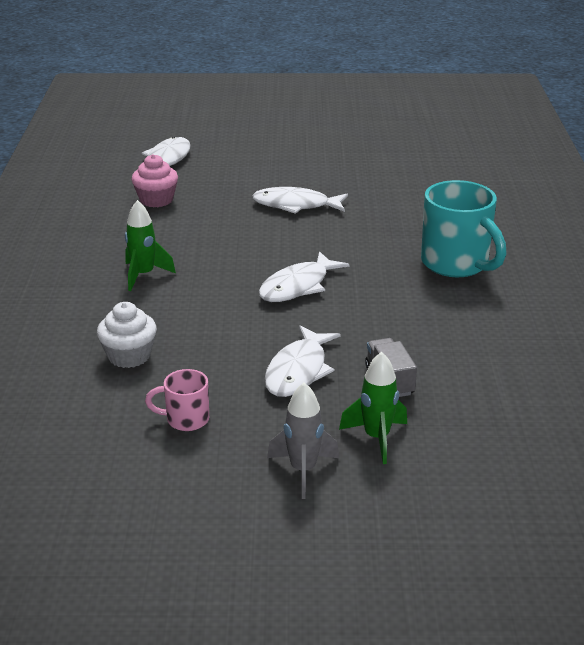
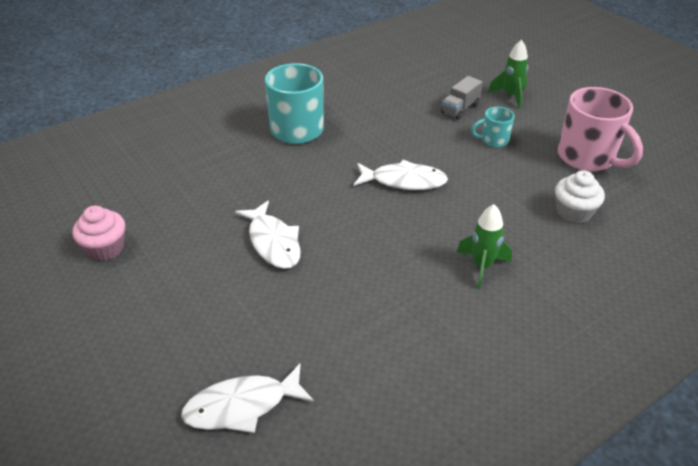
camera: 125 degrees left, 10 degrees up
(156, 200) = (349, 347): pink cupcake -> pink cupcake (105, 248)
(186, 419) = (587, 158): pink mug -> pink mug, size x1.98
(298, 371) = (493, 140): white fish -> turquoise mug
(303, 470) = (563, 106): grey rocket -> none

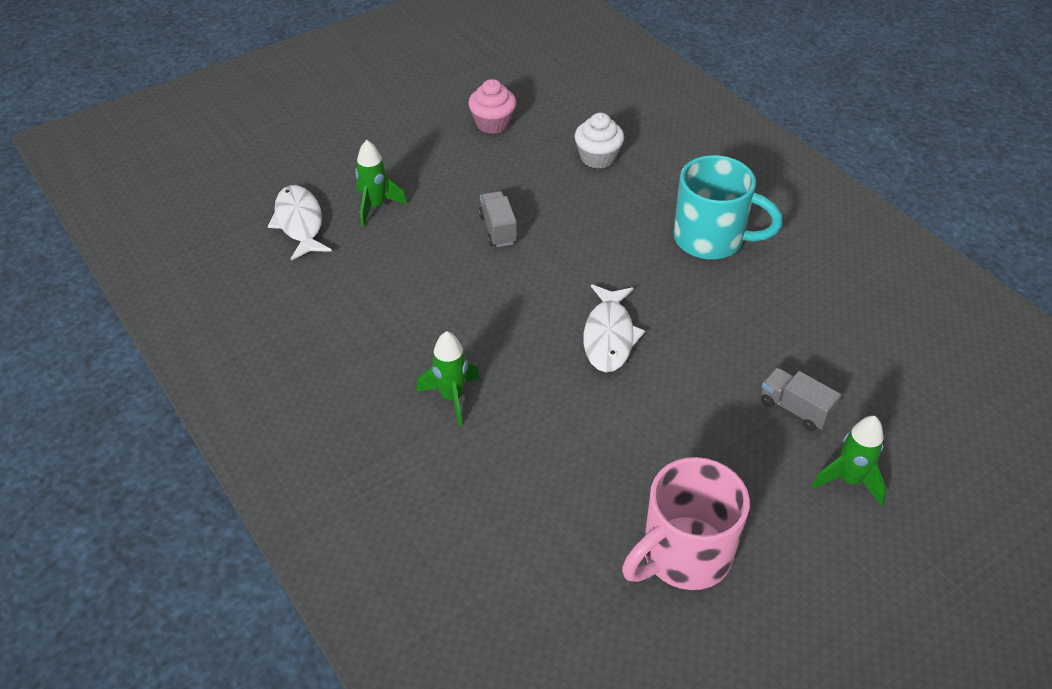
camera: 90 degrees right, 5 degrees up
(224, 336) = (375, 206): none -> green rocket
(273, 242) = (498, 229): white fish -> grey truck
(493, 140) = (715, 440): turquoise mug -> none
(573, 212) = (552, 509): white cupcake -> white cupcake (598, 157)

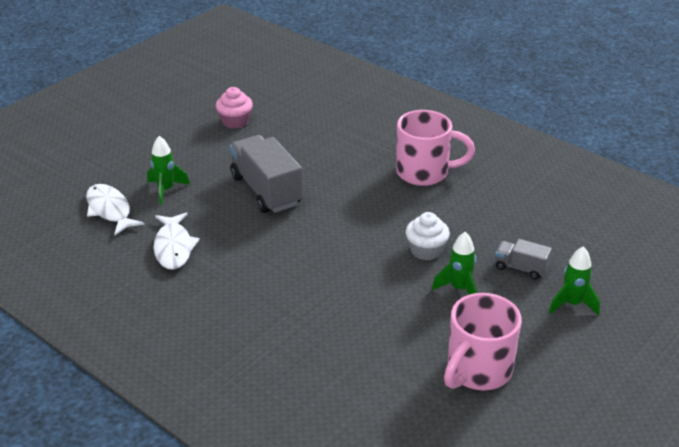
camera: 15 degrees left, 10 degrees down
(452, 397) = (274, 304): green rocket -> green rocket (459, 289)
(498, 229) = (266, 190): grey truck -> grey truck, size x1.97
(598, 157) = (323, 132): white cupcake -> white cupcake (426, 250)
(609, 336) = (374, 245): white fish -> white fish (173, 247)
(711, 239) = (424, 173): turquoise mug -> pink mug

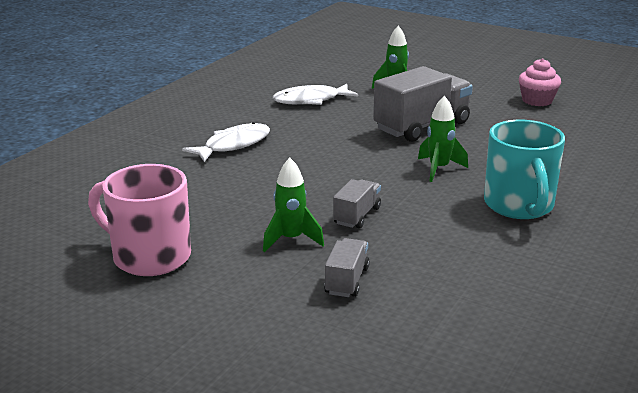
camera: 80 degrees right, 10 degrees down
(110, 210) = (353, 73): white fish -> white fish (233, 145)
(424, 173) = (519, 206): pink mug -> turquoise mug
(426, 250) = (357, 216): white cupcake -> grey truck
(572, 304) = (282, 322): green rocket -> green rocket (439, 169)

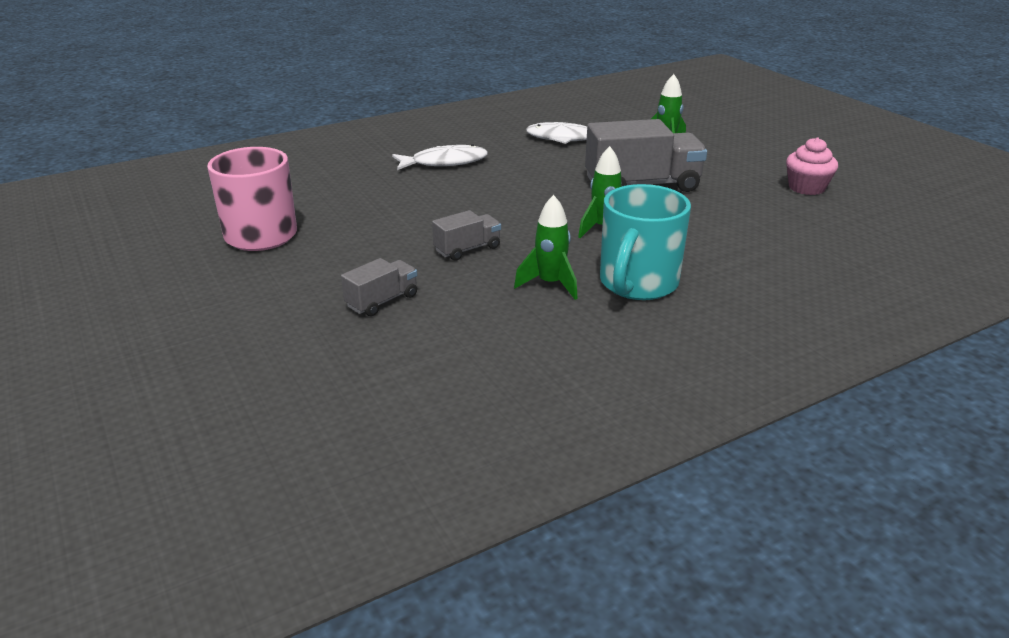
camera: 30 degrees right, 5 degrees up
(291, 240) = (384, 253): green rocket -> green rocket (550, 284)

